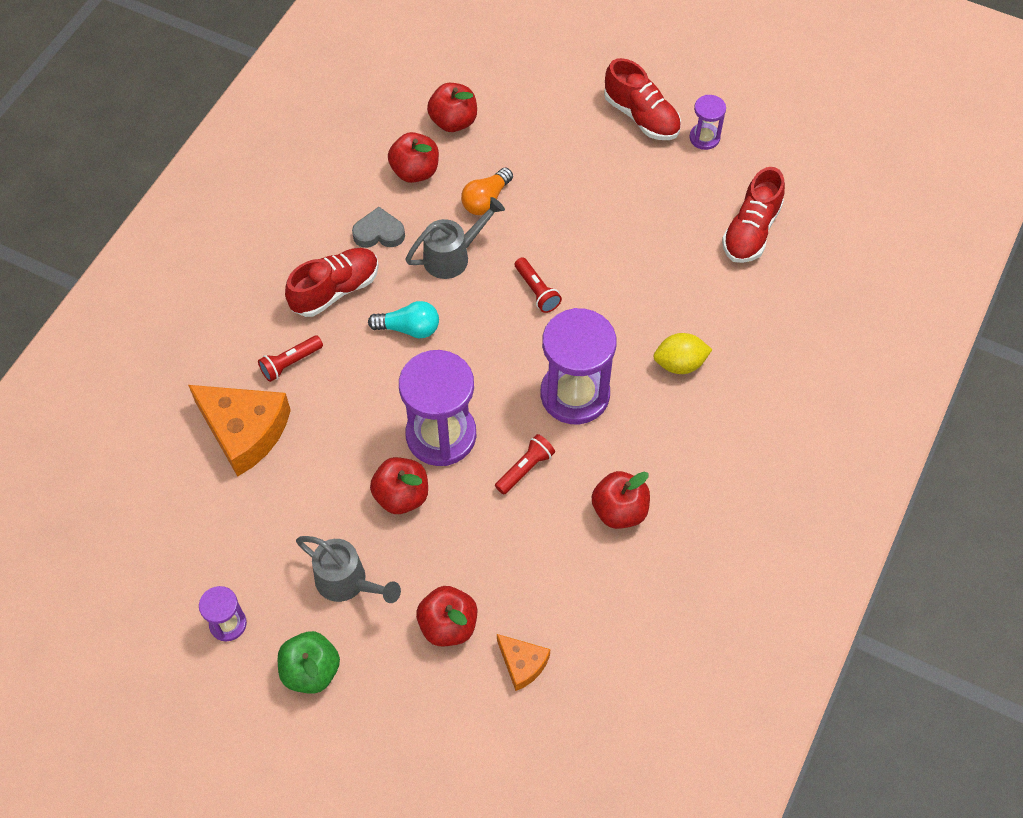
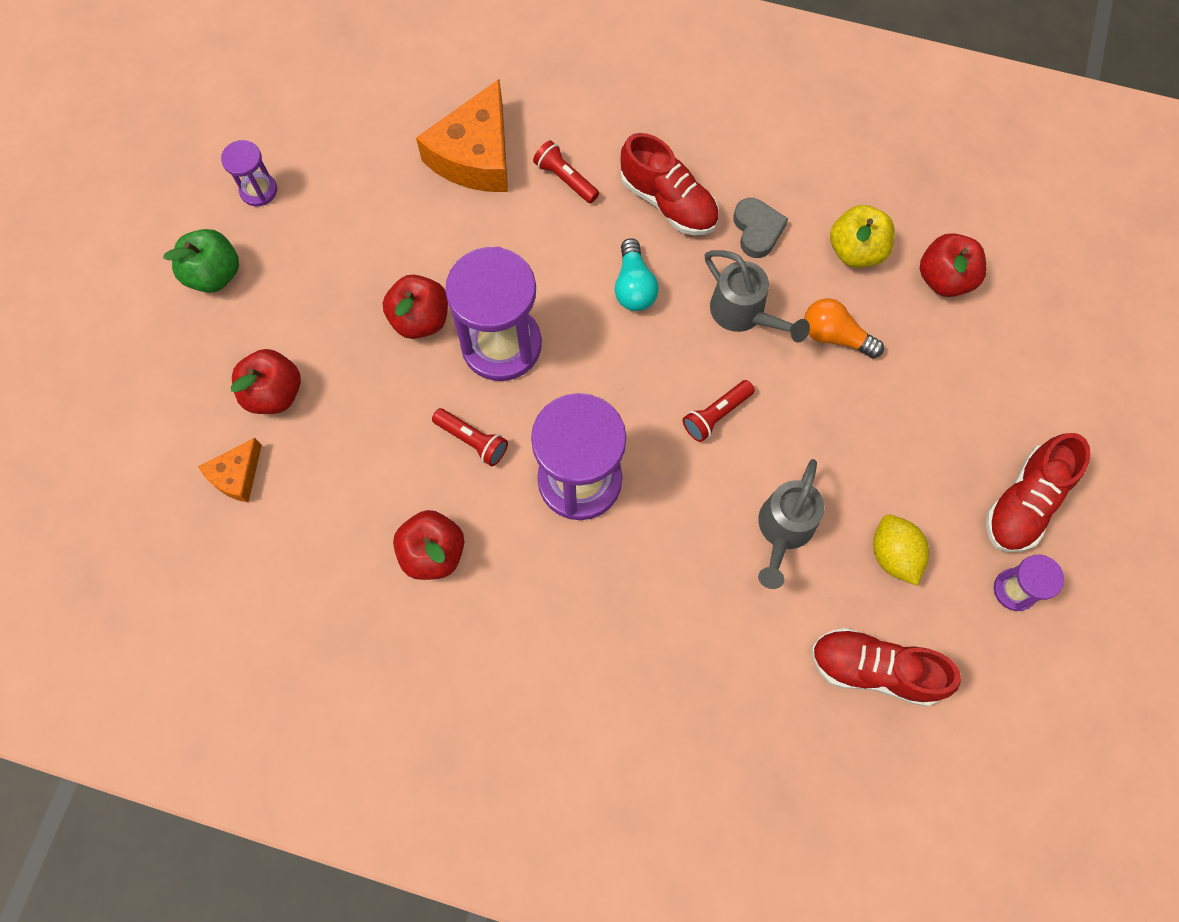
camera: 80 degrees right, 10 degrees up
(347, 582) = (314, 287): grey watering can -> grey watering can (783, 530)
(415, 171) = (856, 251): red apple -> yellow apple
(680, 364) = (647, 599): yellow lemon -> yellow lemon (893, 555)

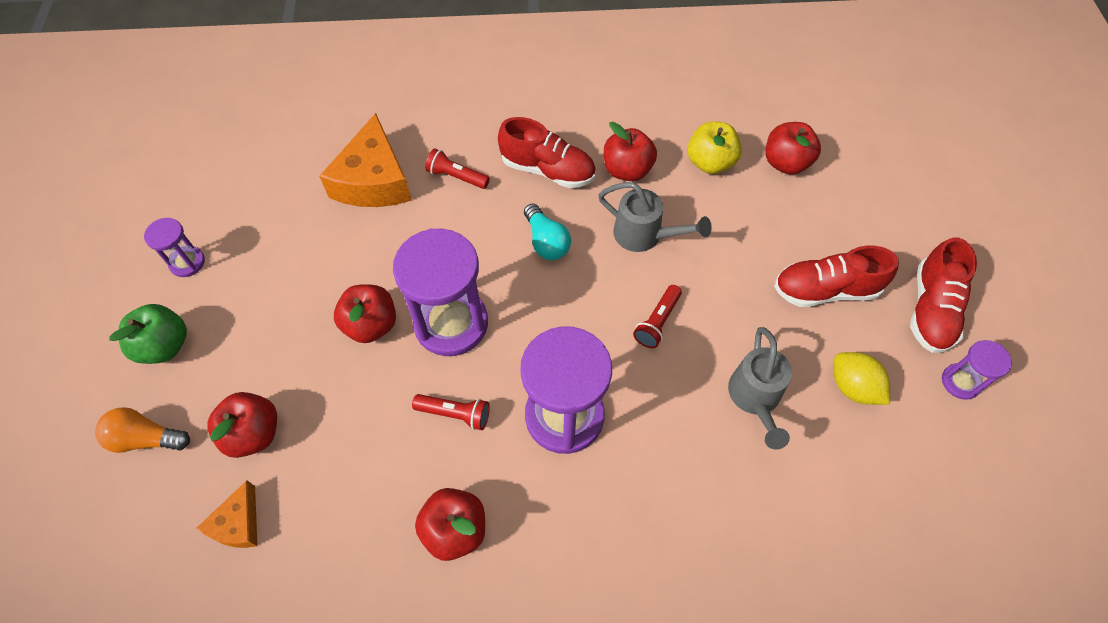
camera: 20 degrees left, 10 degrees down
(757, 230) = (627, 170): grey heart -> red apple
(835, 336) = (724, 230): orange light bulb -> orange light bulb (146, 438)
(874, 669) = (886, 491): red shoe -> red shoe (825, 290)

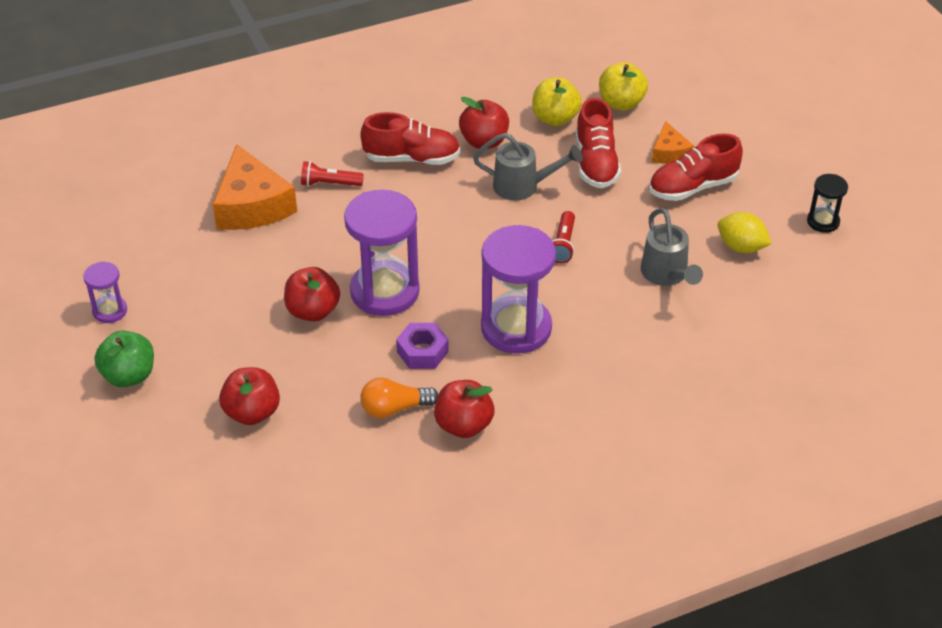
camera: 20 degrees left, 15 degrees down
(146, 438) = (155, 442): orange light bulb -> orange light bulb (394, 408)
(238, 523) = (276, 473): orange cheese -> orange cheese (669, 152)
(455, 414) = (422, 351): red flashlight -> purple nut
(546, 242) = (438, 212): turquoise light bulb -> none
(785, 163) = (621, 103): red apple -> yellow apple
(931, 310) = (782, 179): red shoe -> red shoe (596, 163)
(960, 382) = (823, 222): purple hourglass -> black hourglass

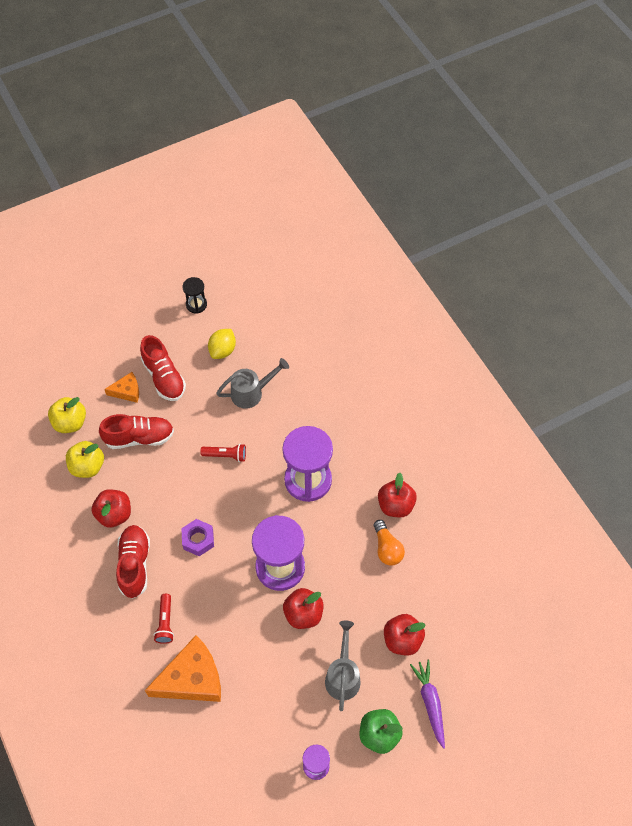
camera: 95 degrees left, 15 degrees up
(154, 434) = (430, 703): none -> purple carrot
(422, 351) = (335, 536): purple nut -> purple nut (198, 540)
(522, 186) = (165, 484): grey watering can -> grey watering can (343, 676)

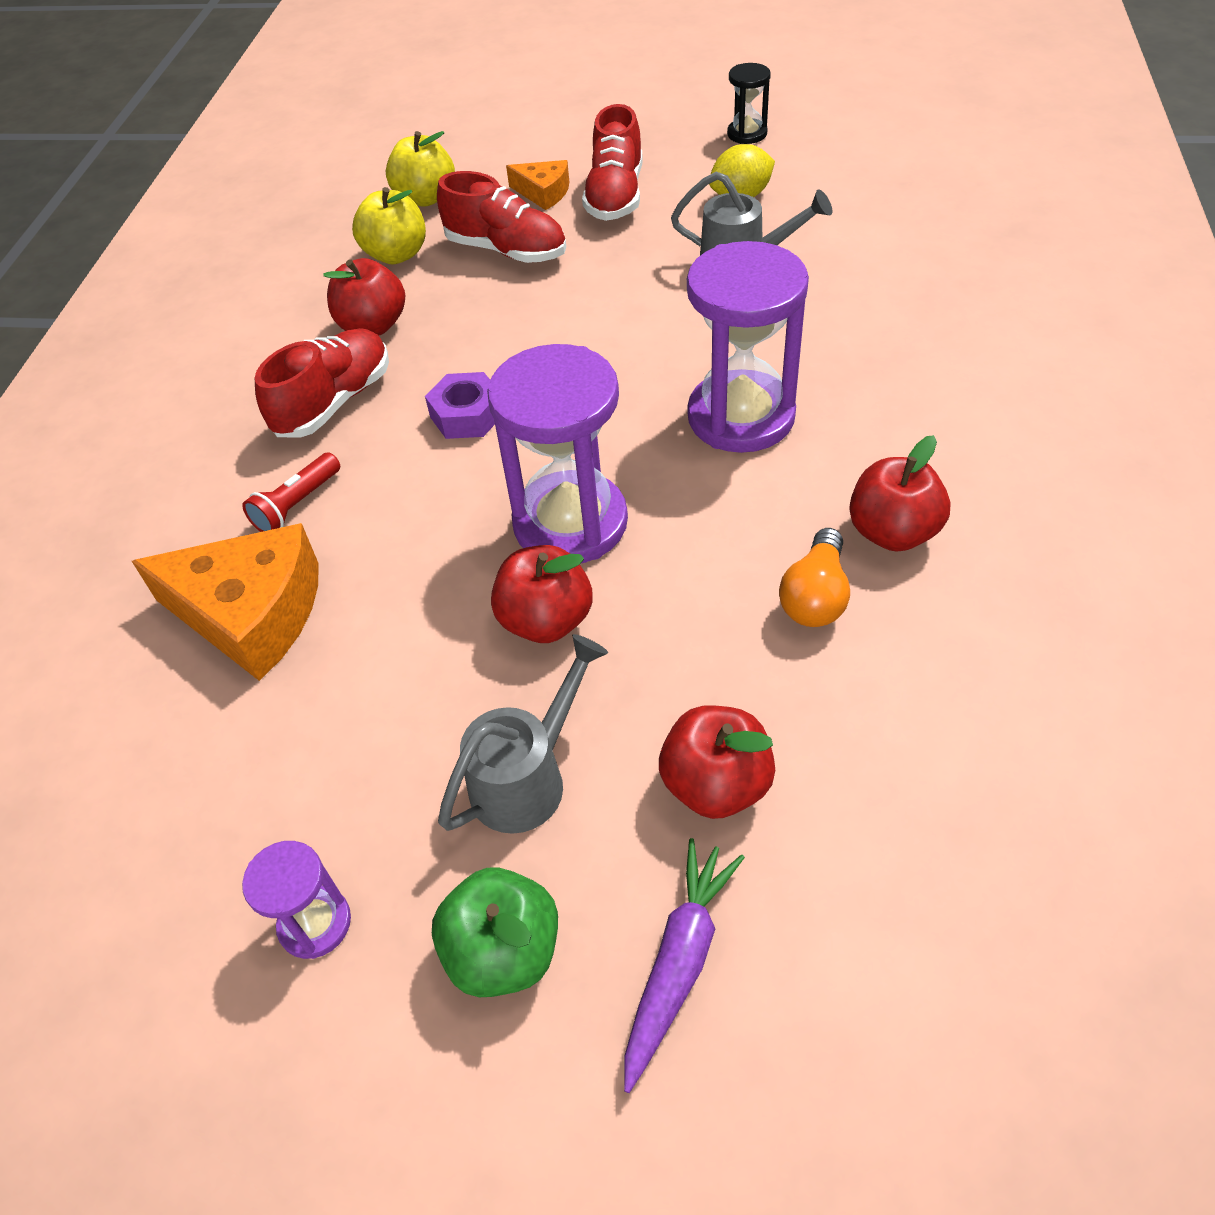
camera: 40 degrees right, 10 degrees down
(226, 455) = (622, 324): red flashlight -> none

